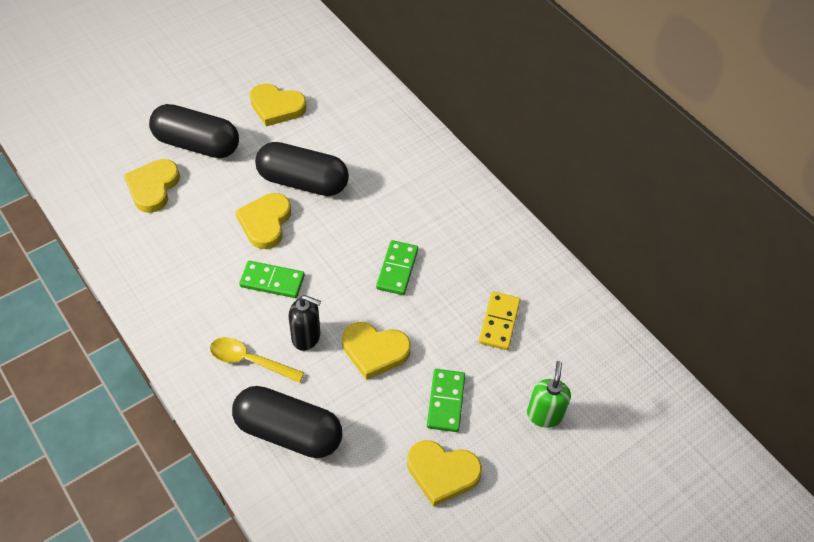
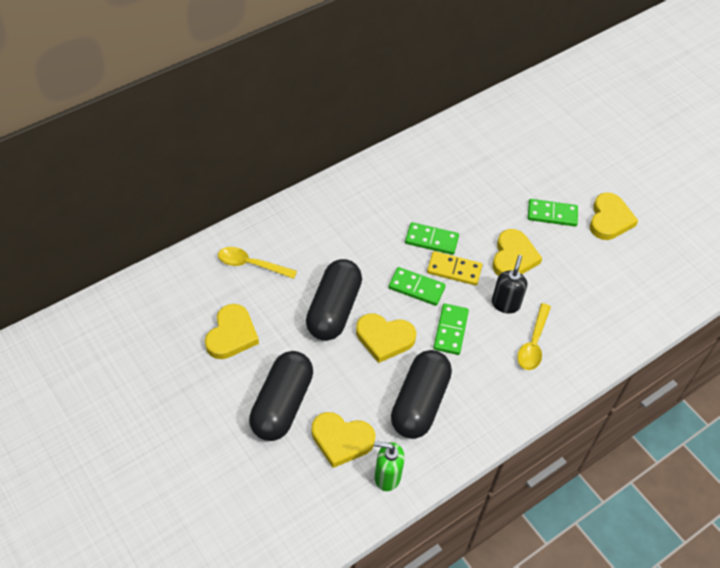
camera: 90 degrees left, 0 degrees up
(288, 432) = (593, 314): black capsule -> black capsule (419, 403)
(329, 252) = (416, 288): none -> green domino
(359, 118) = (251, 264): none -> yellow spoon
(499, 322) = (478, 177): yellow domino -> yellow domino (454, 270)
(544, 415) = (554, 159): green soap dispenser -> green soap dispenser (387, 476)

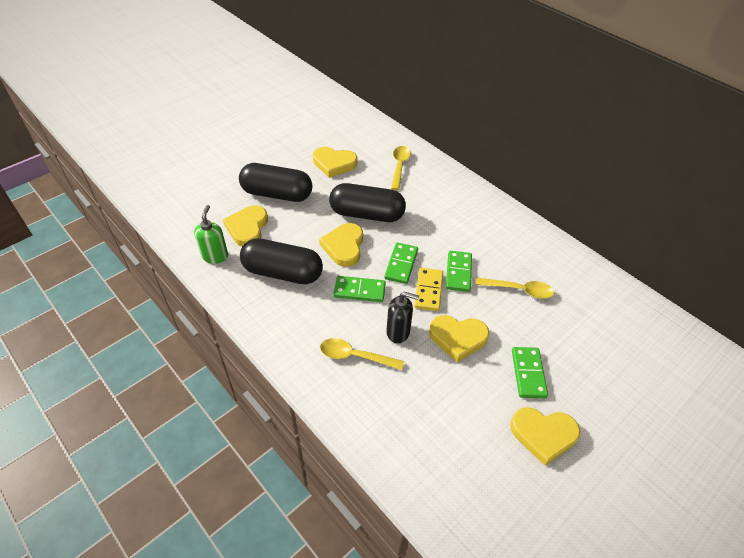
camera: 85 degrees right, 5 degrees down
(457, 197) = (518, 290): none -> yellow spoon

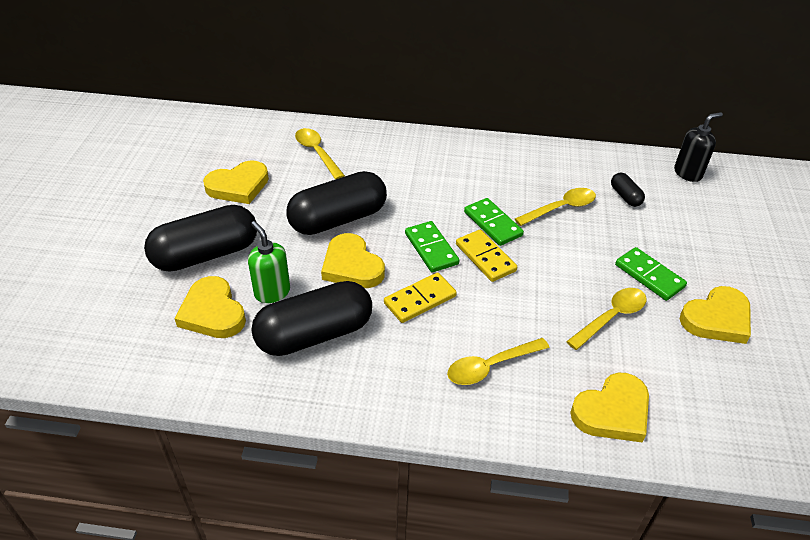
camera: 40 degrees left, 5 degrees down
(215, 256) = (208, 368): green soap dispenser -> green soap dispenser (272, 292)
(359, 291) = (420, 300): green domino -> yellow domino
(398, 332) = (503, 315): black soap dispenser -> black soap dispenser (688, 173)
(458, 338) = (560, 284): yellow heart -> yellow heart (612, 412)
(466, 381) = (611, 317): none -> yellow spoon
(579, 310) = (625, 196): none -> black capsule

